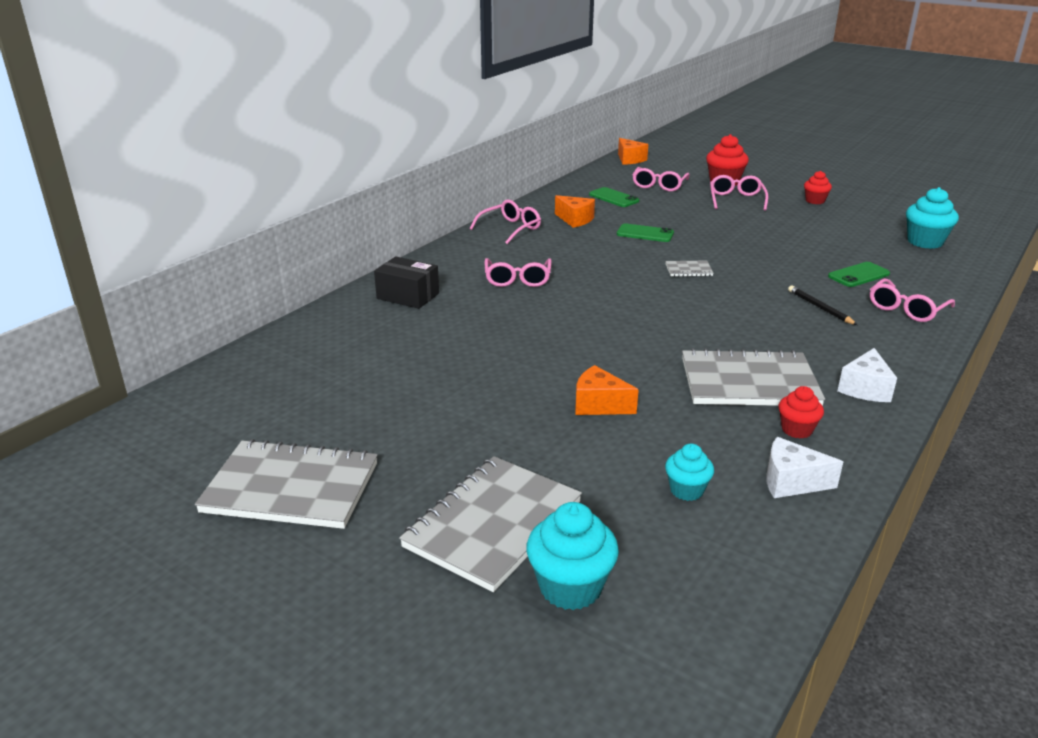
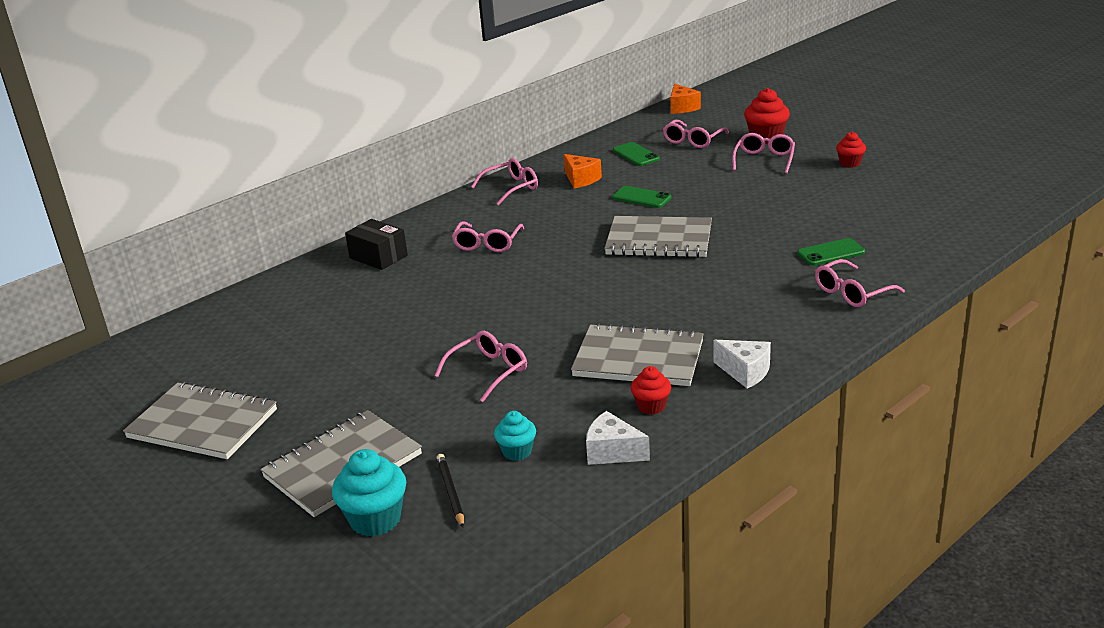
camera: 15 degrees right, 0 degrees up
(599, 405) = (489, 371): orange cheese -> pink glasses
(688, 270) = (659, 240): grey notebook -> grey notebook, size x2.33
(820, 308) = (763, 287): black pencil -> black pencil (450, 492)
(865, 389) = (745, 372): white cheese -> white cheese turned 90 degrees counterclockwise
(925, 242) = (934, 217): turquoise cupcake -> none

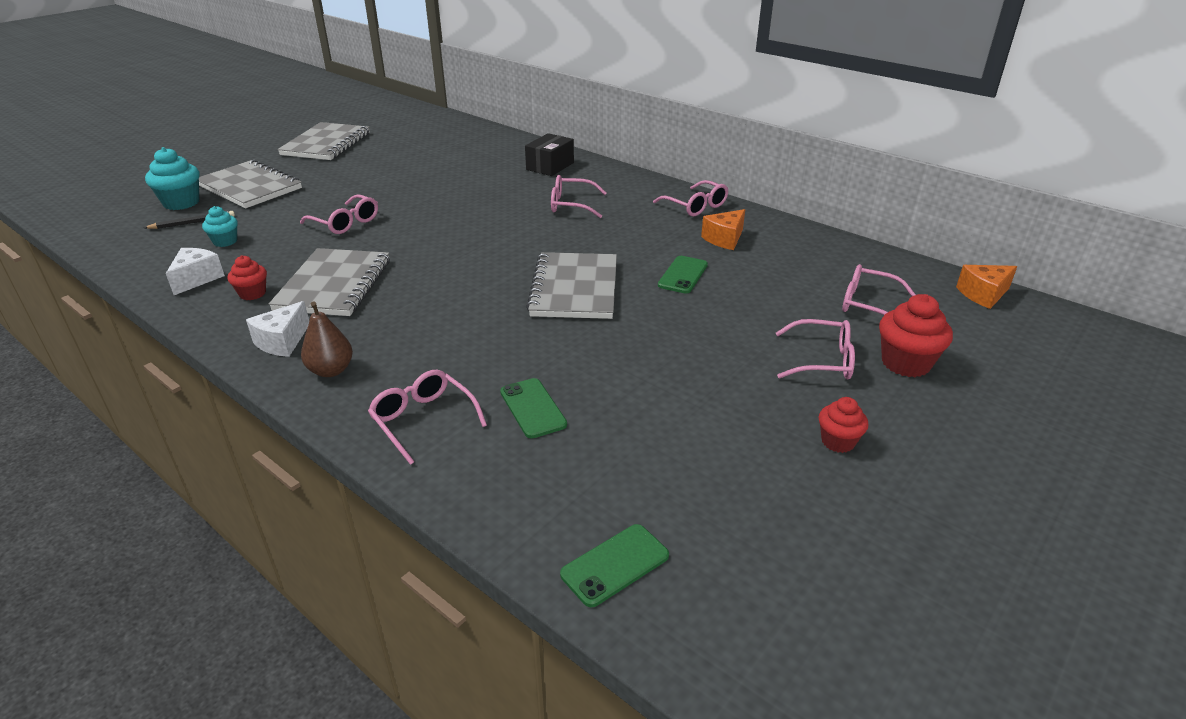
camera: 80 degrees right, 5 degrees up
(636, 155) = (805, 267): green phone -> green phone (615, 565)
(790, 340) = (331, 370): none -> brown pear

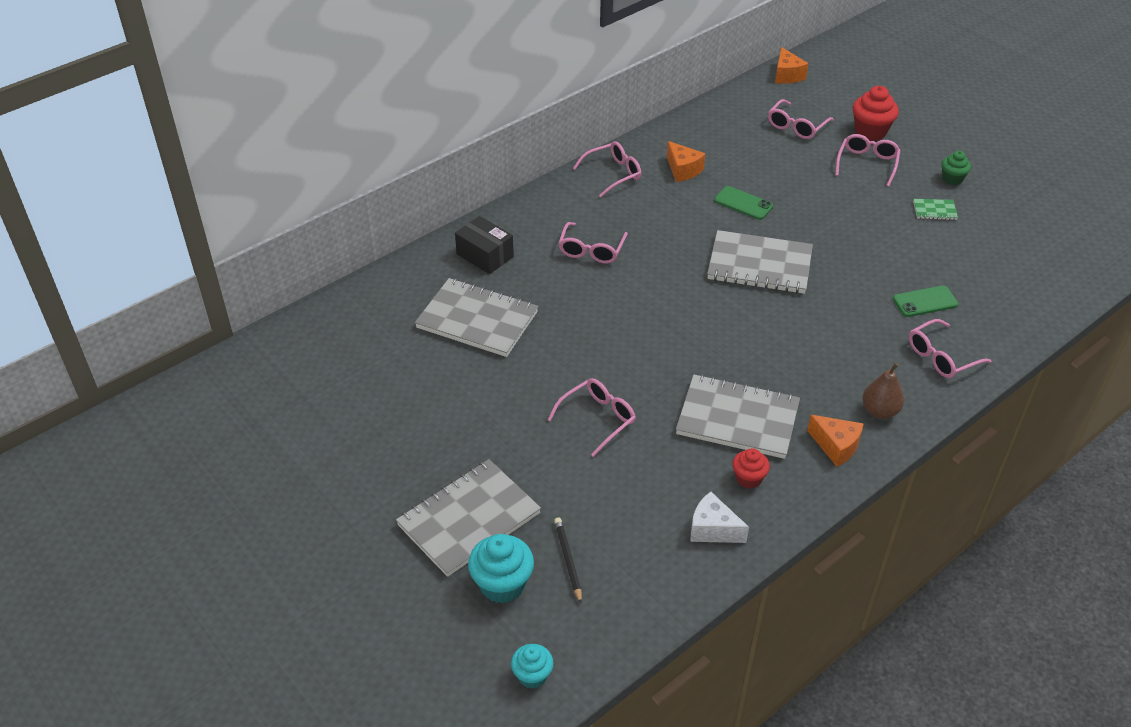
camera: 80 degrees left, 10 degrees up
(225, 241) = (626, 519): turquoise cupcake -> turquoise cupcake (532, 675)
(282, 342) = (836, 446): white cheese -> orange cheese
(326, 144) = (335, 454): grey notebook -> grey notebook (477, 320)
(615, 565) = (1063, 281): green phone -> none
(744, 421) = (934, 210): none -> green notebook
(838, 441) = (952, 179): red cupcake -> green cupcake

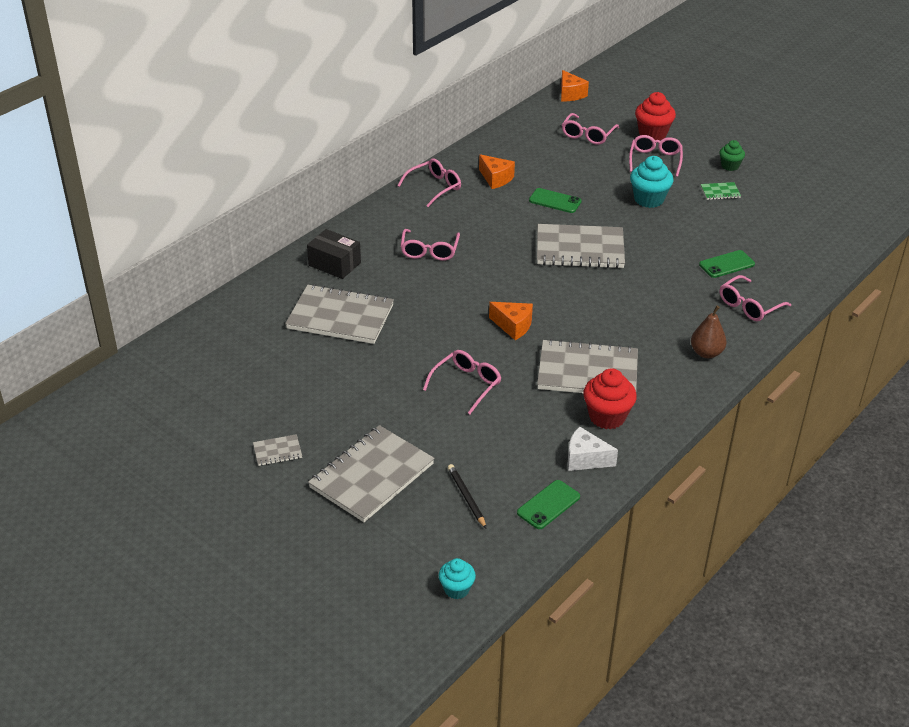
camera: 10 degrees left, 5 degrees down
(373, 476) = (277, 451): none -> grey notebook
(502, 584) = (413, 523): turquoise cupcake -> turquoise cupcake (649, 199)
(658, 582) = (548, 505): none -> green phone
(748, 478) = (607, 417): red cupcake -> red cupcake, size x1.63
(836, 446) = (675, 384): orange cheese -> orange cheese (513, 326)

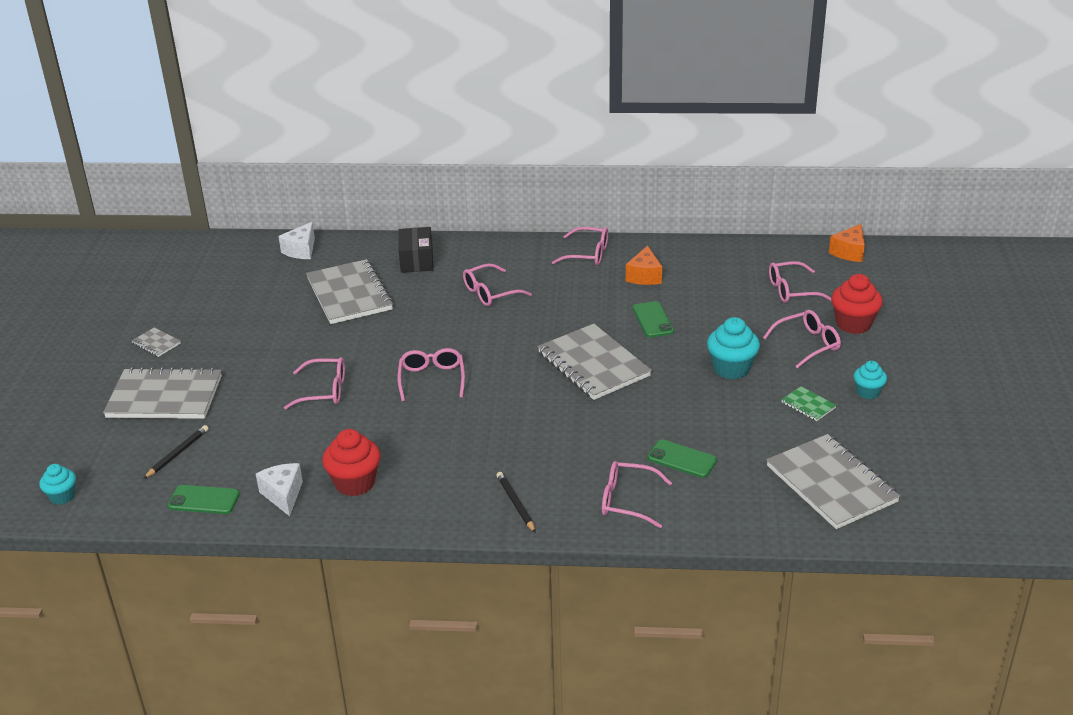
camera: 55 degrees right, 5 degrees down
(233, 314) = (301, 250): none -> white cheese
(513, 326) = (432, 379): orange cheese -> pink glasses
(587, 372) = (409, 445): grey notebook -> grey notebook (831, 484)
(706, 353) = (515, 503): brown pear -> black pencil
(730, 166) = (868, 392): green cupcake -> turquoise cupcake

